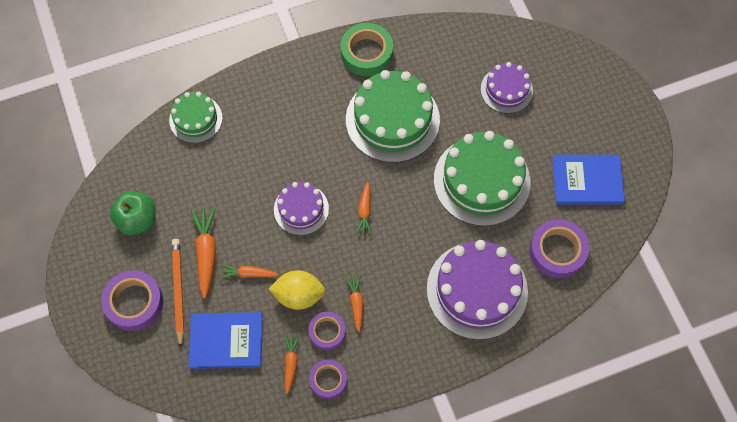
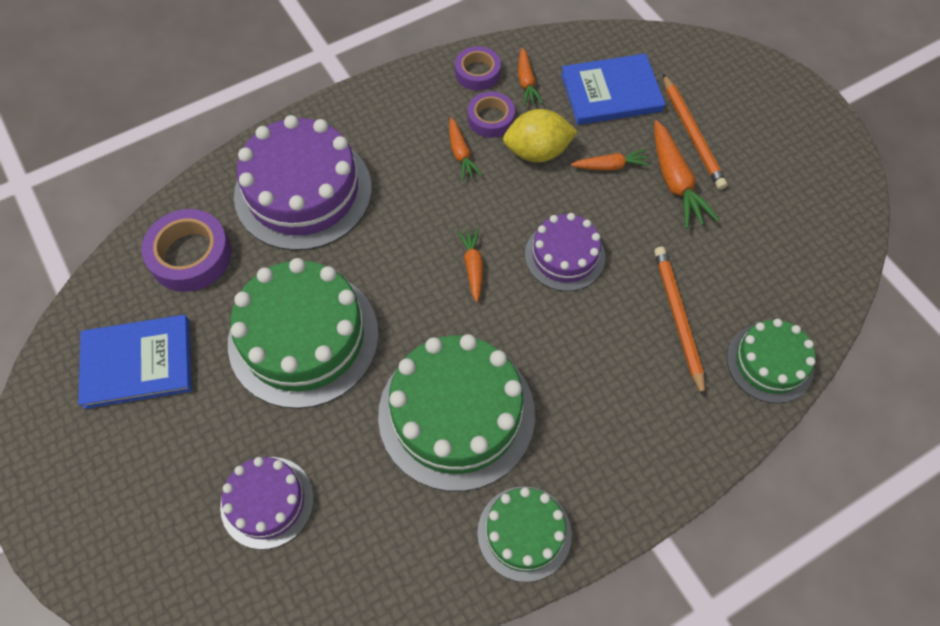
camera: 170 degrees right, 5 degrees down
(134, 302) = (741, 114): purple tape -> none
(137, 220) = (785, 207): green apple -> none
(241, 154) = (678, 319): none -> orange pencil
(366, 53) = (524, 533): green tape -> green cake

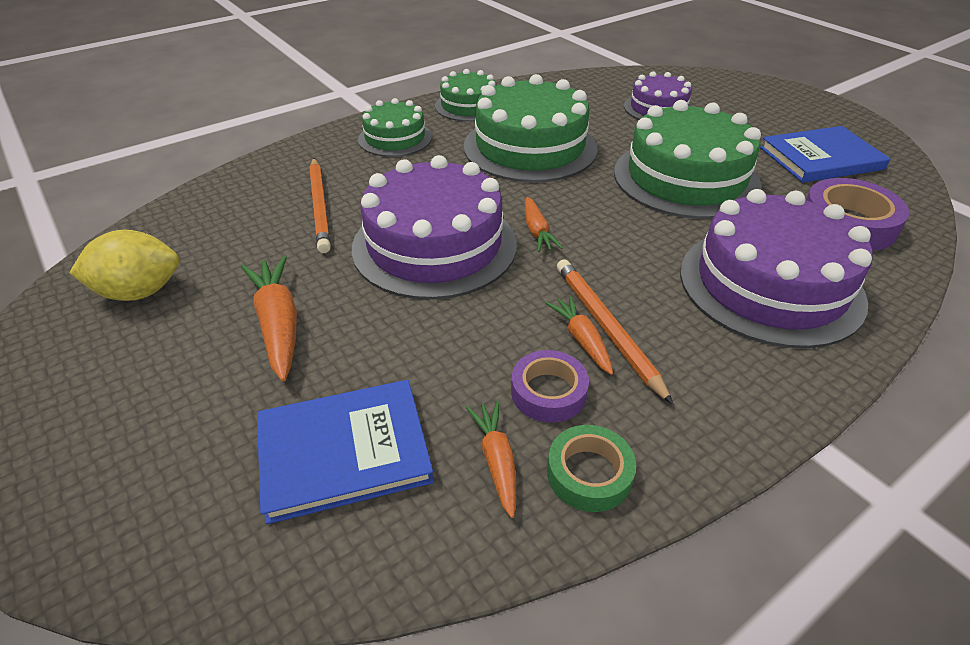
camera: 175 degrees right, 20 degrees down
(477, 73) = (589, 473): purple tape -> green tape
(537, 152) = (471, 349): yellow lemon -> yellow lemon (139, 292)
(564, 255) = (434, 245): purple cake -> purple cake, size x1.78
(611, 166) = (365, 338): orange carrot -> none
(692, 134) = (227, 389): orange pencil -> orange pencil (607, 328)
(769, 363) = (241, 185): green cake -> green cake (395, 138)

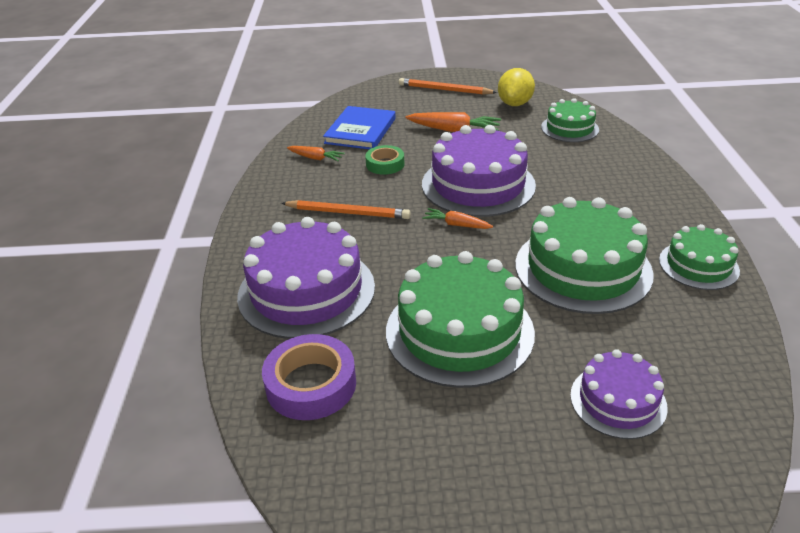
camera: 125 degrees right, 5 degrees down
(320, 206) = (559, 158): orange pencil -> orange pencil (444, 90)
(395, 138) = (646, 208): green cake -> green cake (569, 128)
(548, 392) = (331, 181): purple tape -> none
(581, 339) = (350, 202): orange carrot -> none
(589, 473) = (283, 175): green tape -> green tape (385, 164)
(821, 158) = (409, 460): blue book -> none

